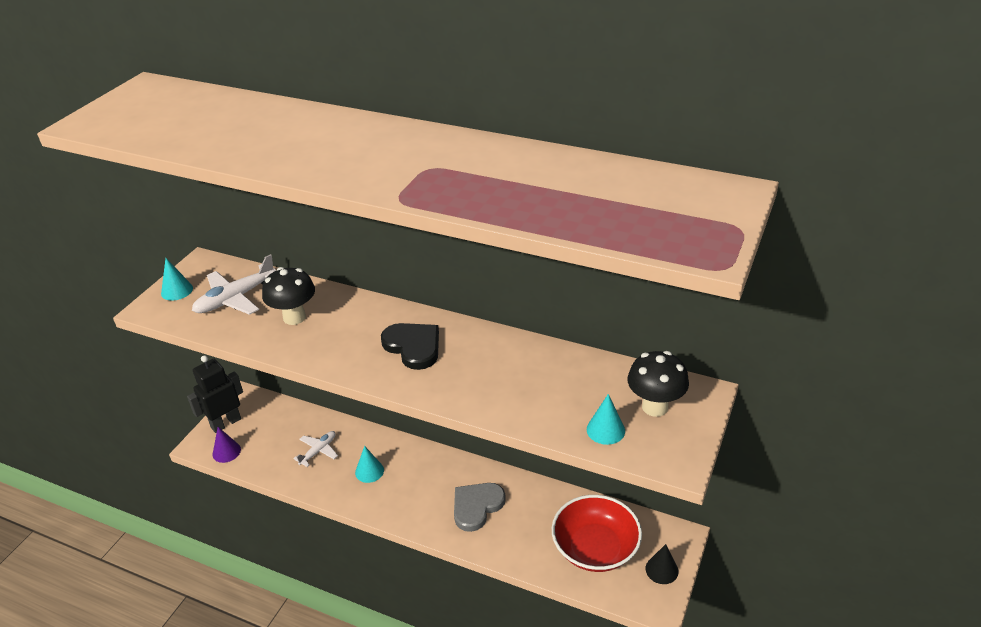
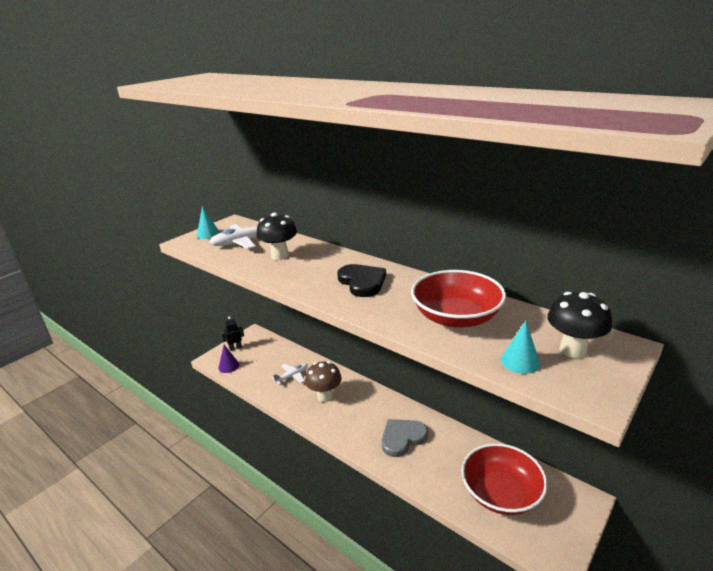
camera: 15 degrees right, 10 degrees down
(226, 423) = (235, 348): black robot -> black robot, size x0.57
(369, 471) = (325, 396): turquoise cone -> brown mushroom
(532, 382) = (456, 317): none -> red bowl
(661, 570) = (564, 527): black cone -> none

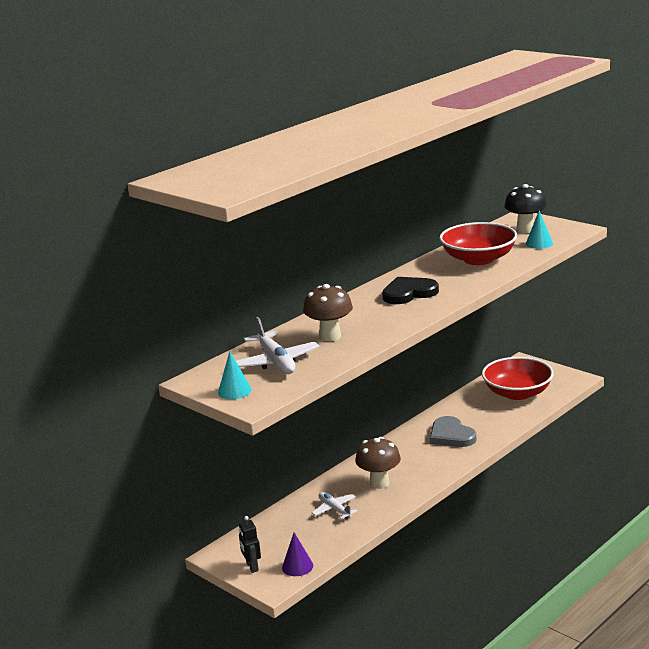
camera: 85 degrees left, 5 degrees down
(280, 256) = (330, 336): black mushroom -> brown mushroom

